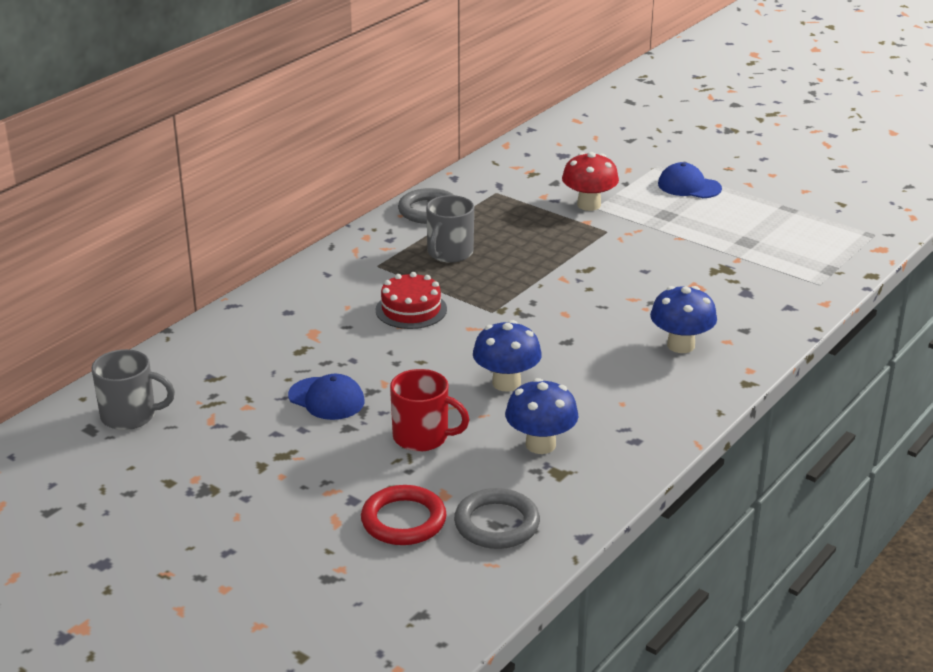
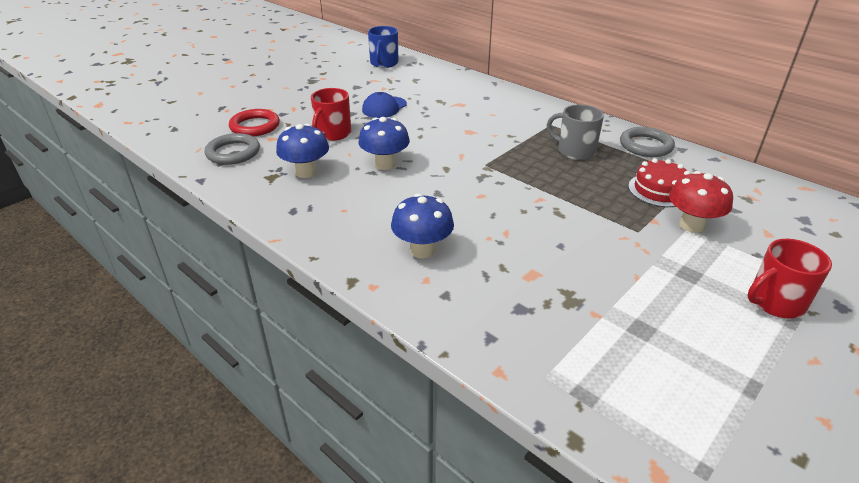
camera: 95 degrees right, 5 degrees up
(130, 416) = (384, 63): grey mug -> blue mug
(411, 309) = (488, 134): red cake -> red cake (659, 190)
(689, 186) = (775, 302): blue cap -> red mug

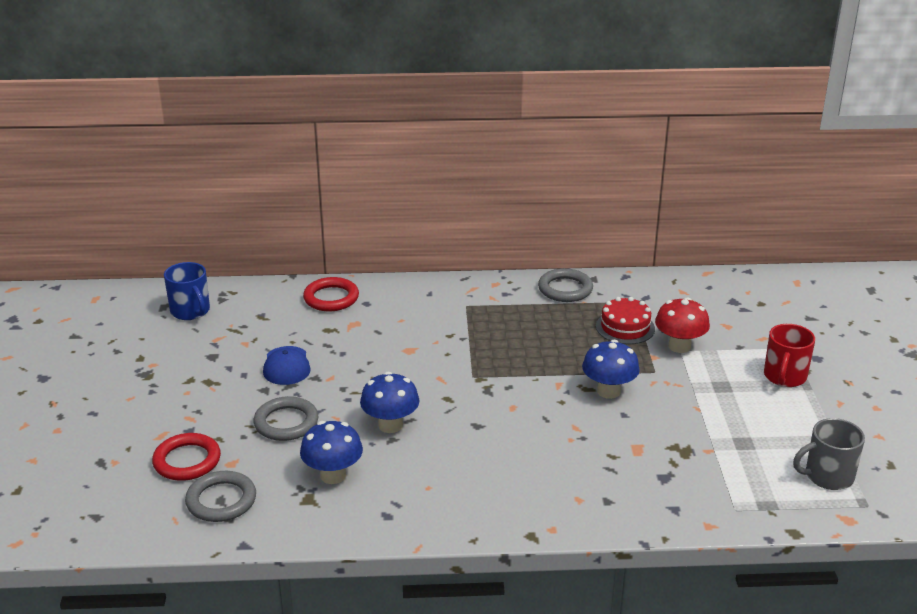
camera: 45 degrees left, 5 degrees down
(333, 134) = (286, 423): red mug -> grey ring
(422, 250) = (541, 479): blue mushroom -> blue mushroom (608, 391)
(469, 87) = (331, 298): none -> red ring
(575, 151) = (522, 323): grey mug -> grey mug (827, 476)

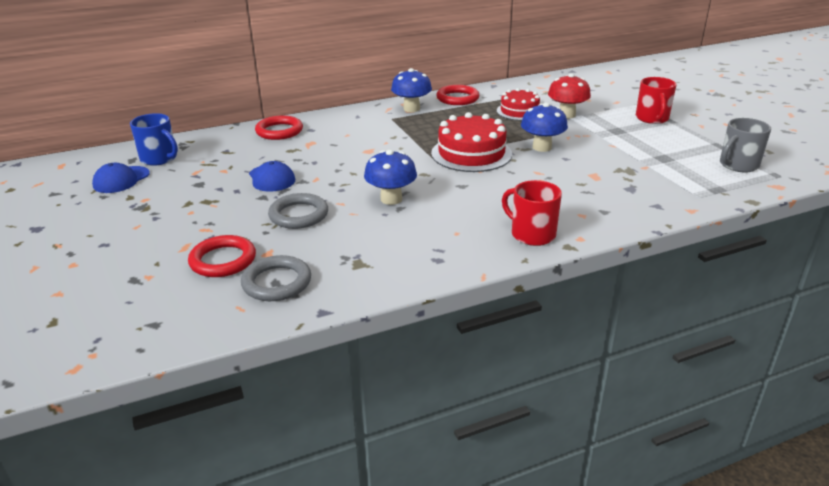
camera: 20 degrees left, 0 degrees up
(142, 332) = (121, 180): none -> blue cap
(333, 475) = (368, 242): blue mushroom -> blue mushroom (411, 109)
(504, 510) = (532, 234): none -> red mug
(520, 381) = (471, 153): none -> red cake
(565, 289) = (457, 98): grey ring -> red ring

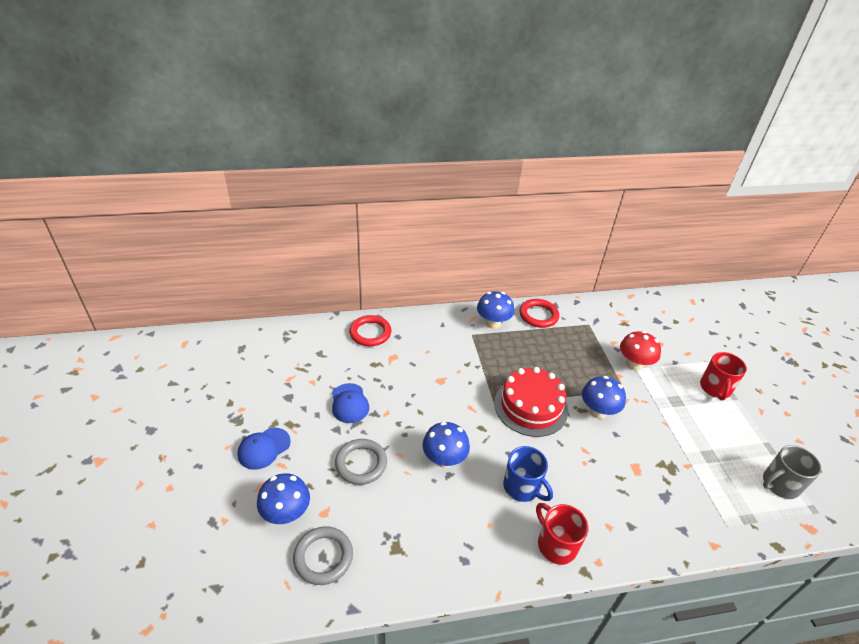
camera: 10 degrees right, 10 degrees up
(121, 180) = (227, 376): blue cap -> blue cap (264, 448)
(159, 159) = (263, 352): blue mug -> blue mug (522, 487)
(223, 260) = (286, 513): red ring -> blue mushroom
(519, 111) = (591, 349): red cake -> none

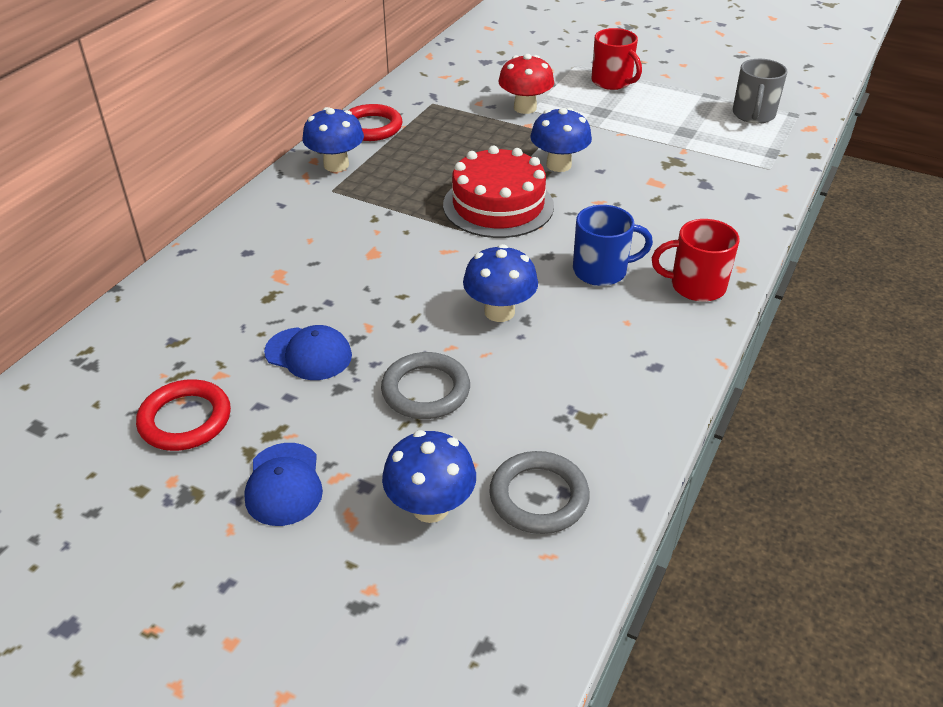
camera: 50 degrees left, 0 degrees up
(370, 333) = (205, 274): red ring -> red ring (185, 419)

